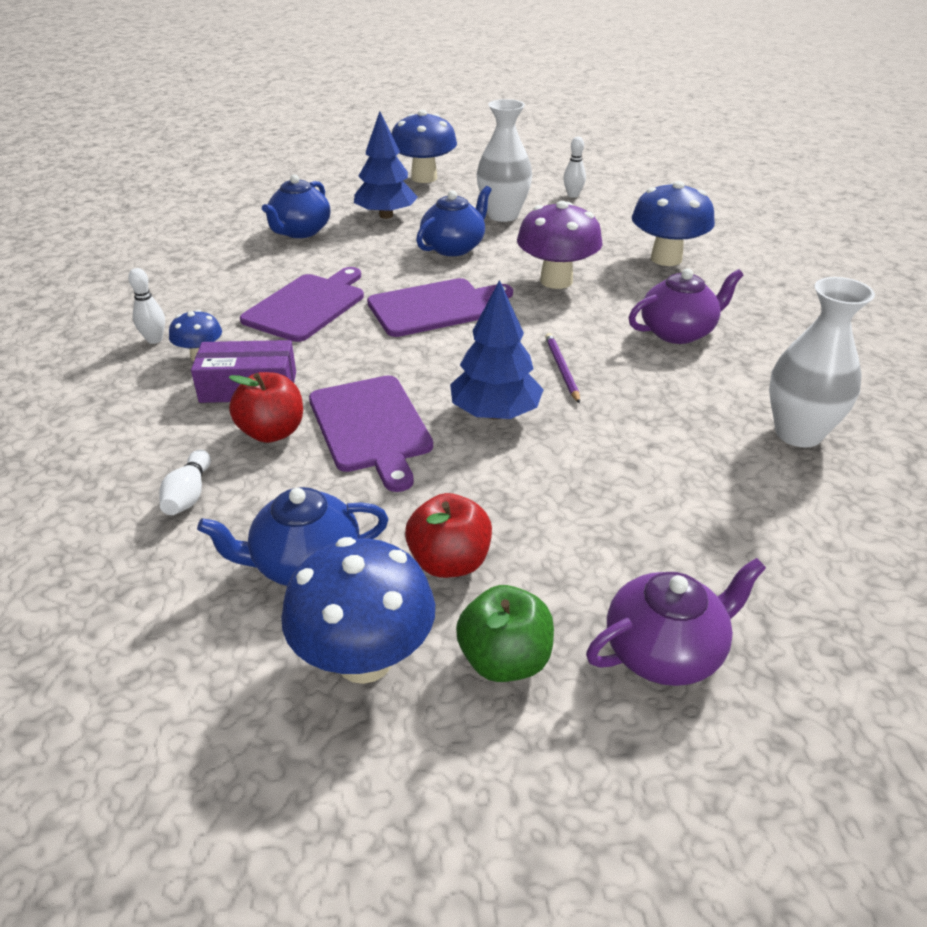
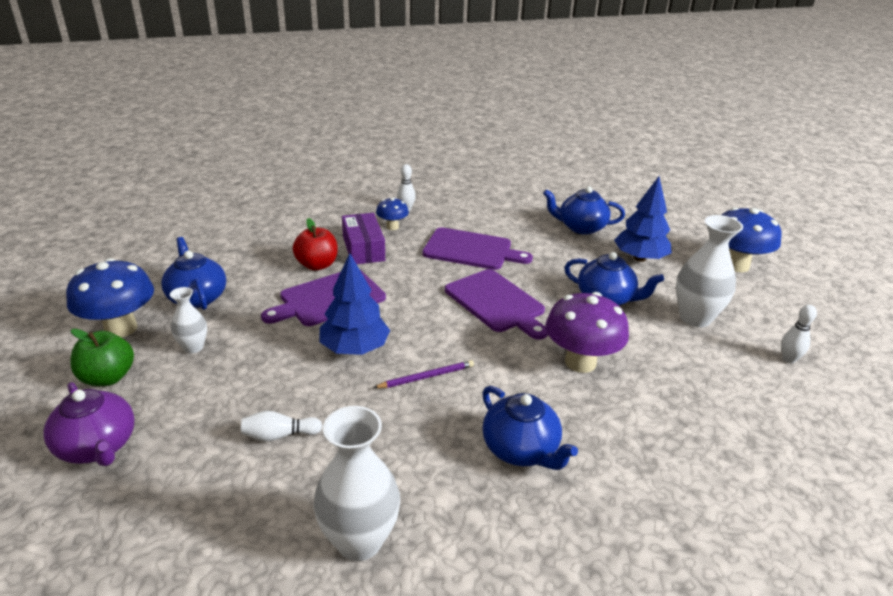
camera: 75 degrees right, 5 degrees down
(189, 495) = (256, 252): white bowling pin -> white bowling pin (279, 435)
(449, 562) = (193, 347): red apple -> white vase
(666, 259) = (682, 438): blue mushroom -> none
(678, 332) = (521, 450): purple teapot -> blue teapot

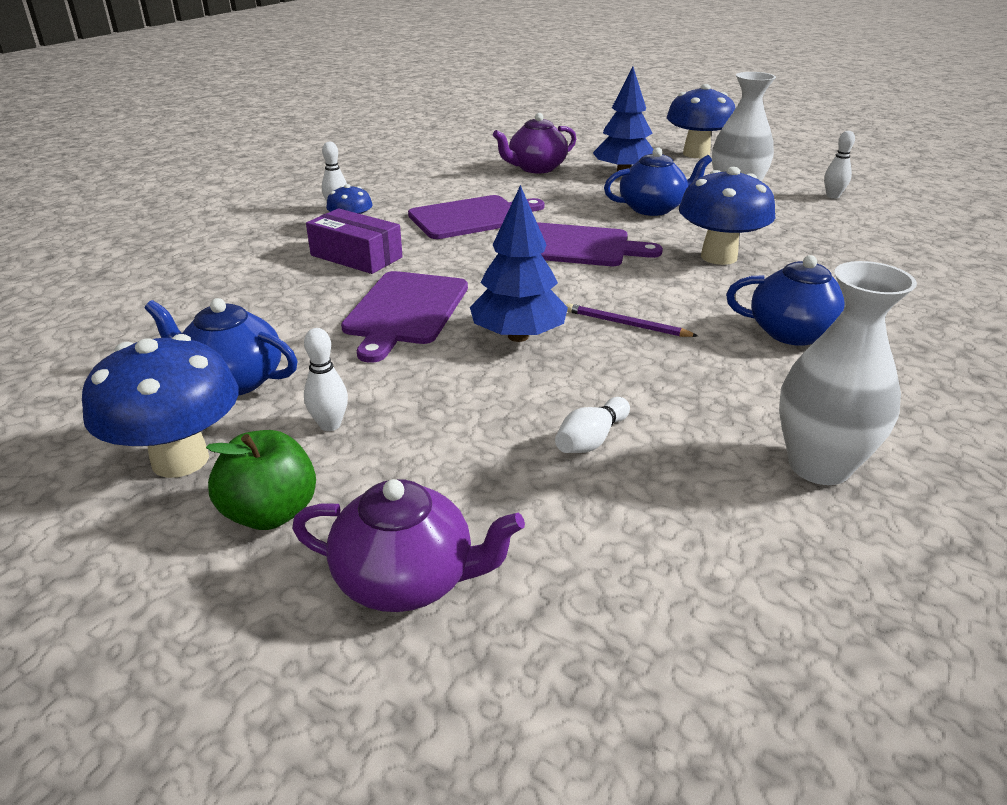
camera: 40 degrees left, 0 degrees up
(193, 347) = (330, 425): white vase -> white bowling pin
(317, 265) = (331, 290): red apple -> none
(426, 377) = (627, 324): purple pencil -> purple pencil turned 90 degrees counterclockwise
(580, 227) = (536, 168): blue teapot -> purple teapot
(580, 362) = (718, 257): purple mushroom -> blue mushroom

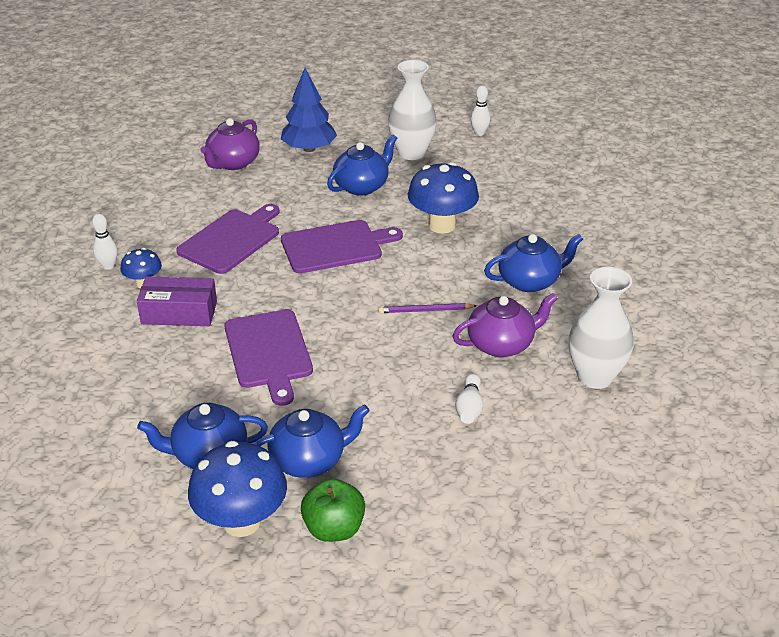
camera: 30 degrees left, 5 degrees up
(330, 425) = (309, 460): white bowling pin -> blue teapot
(407, 579) = (443, 530): purple teapot -> purple teapot (501, 344)
(518, 336) = (365, 346): blue tree -> none
(696, 154) = (349, 107): blue mushroom -> none

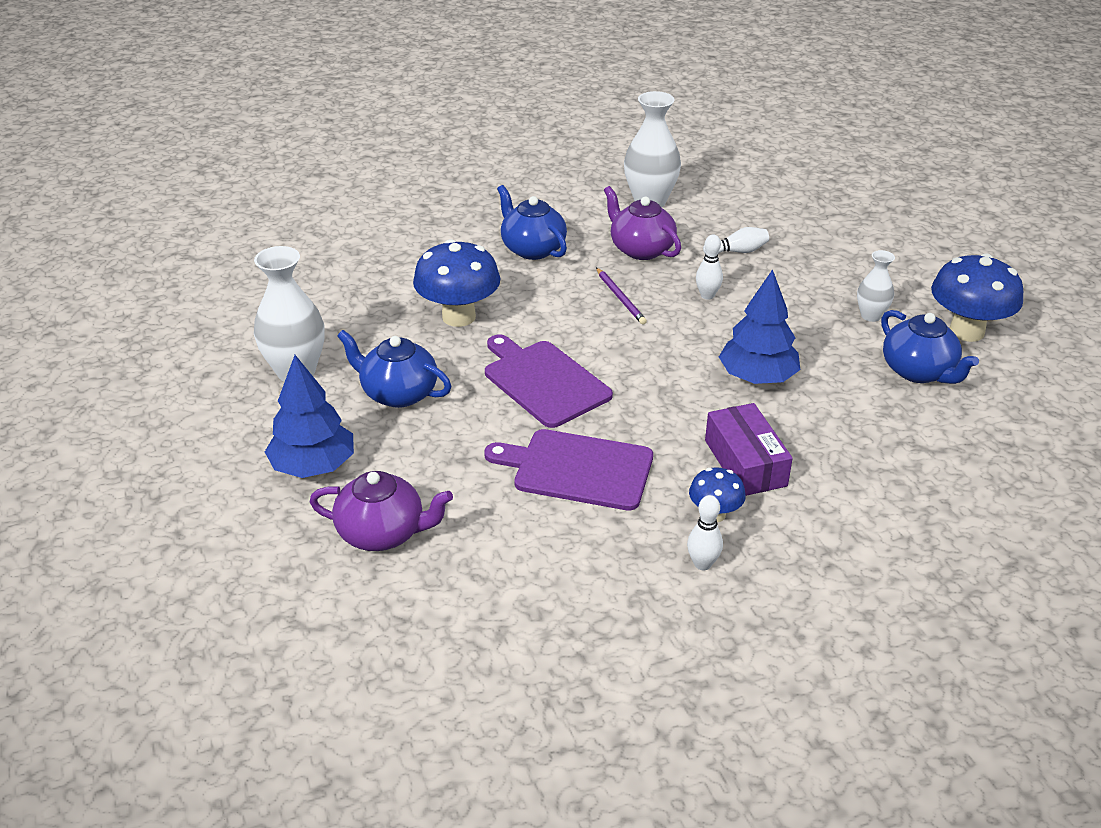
camera: 110 degrees left, 0 degrees up
(268, 352) = (757, 377): purple cutting board -> blue tree
(309, 460) = (871, 316): blue teapot -> white vase
(334, 528) = (926, 286): green apple -> none
(479, 133) = (224, 328): white bowling pin -> white bowling pin (707, 295)

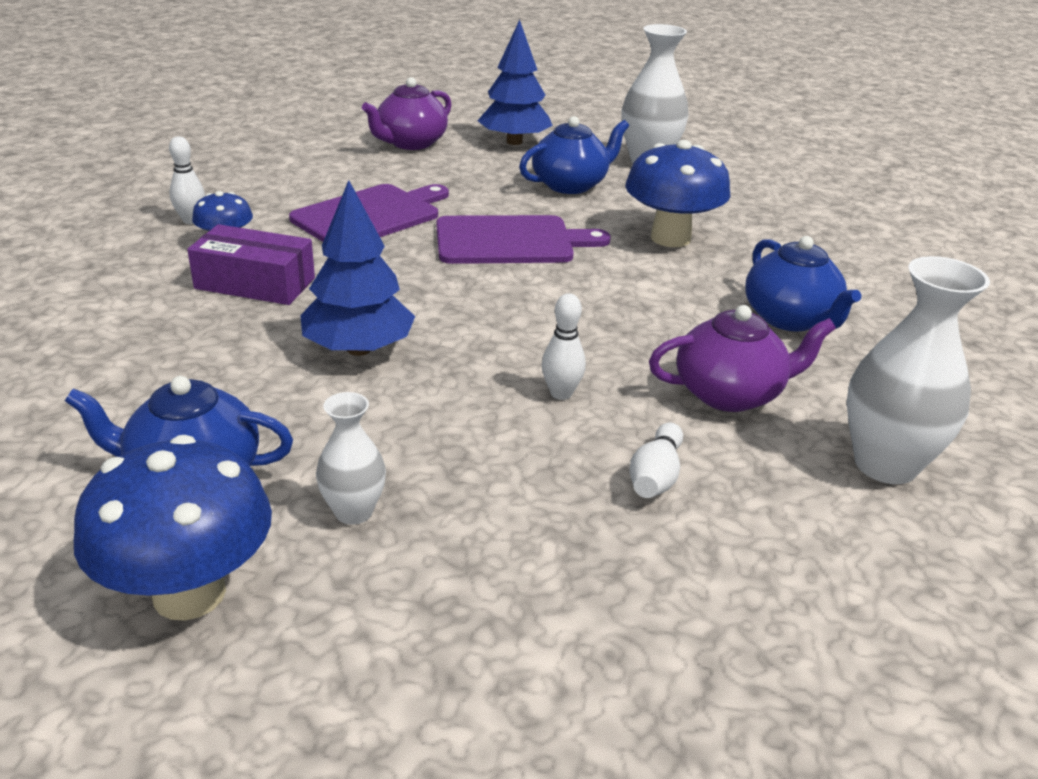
camera: 120 degrees right, 5 degrees down
(532, 249) = (790, 319): blue teapot -> blue teapot turned 75 degrees clockwise
(620, 298) = (619, 332): purple pencil -> none

